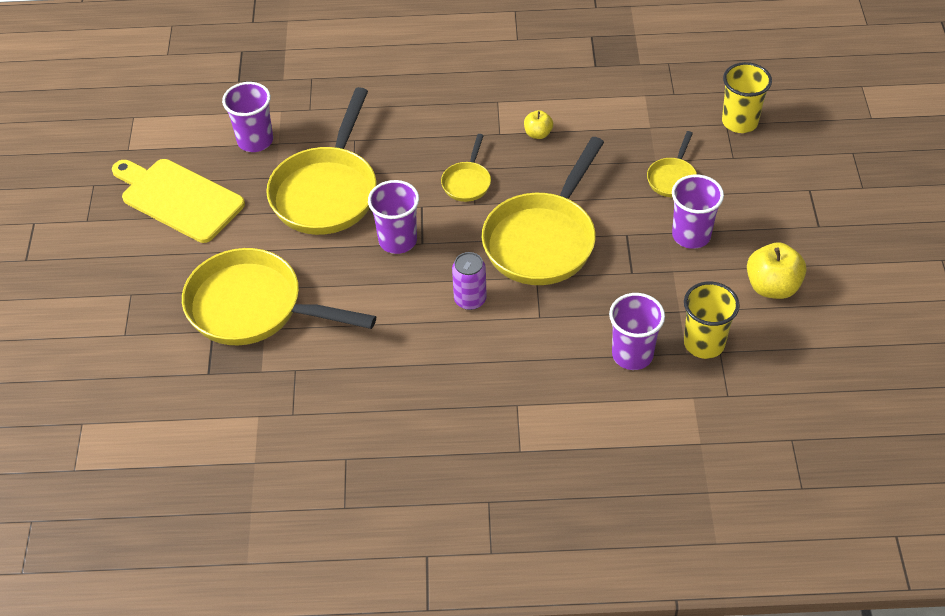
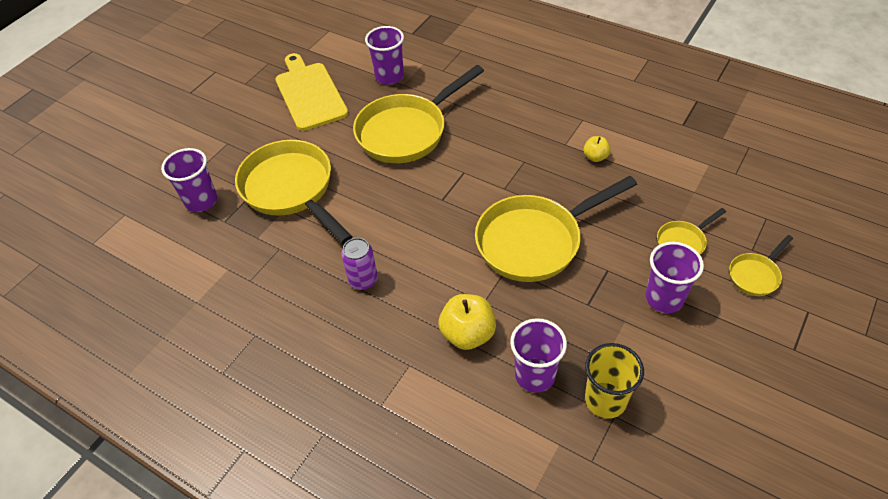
camera: 35 degrees right, 0 degrees up
(397, 240) = (426, 189): purple cup -> purple cup (201, 201)
(467, 182) = (511, 169): yellow pan -> yellow pan (755, 275)
(470, 299) = (442, 260): purple can -> purple can (363, 280)
(739, 122) = (780, 222): yellow cup -> none
(772, 287) = (707, 382): yellow apple -> yellow apple (468, 334)

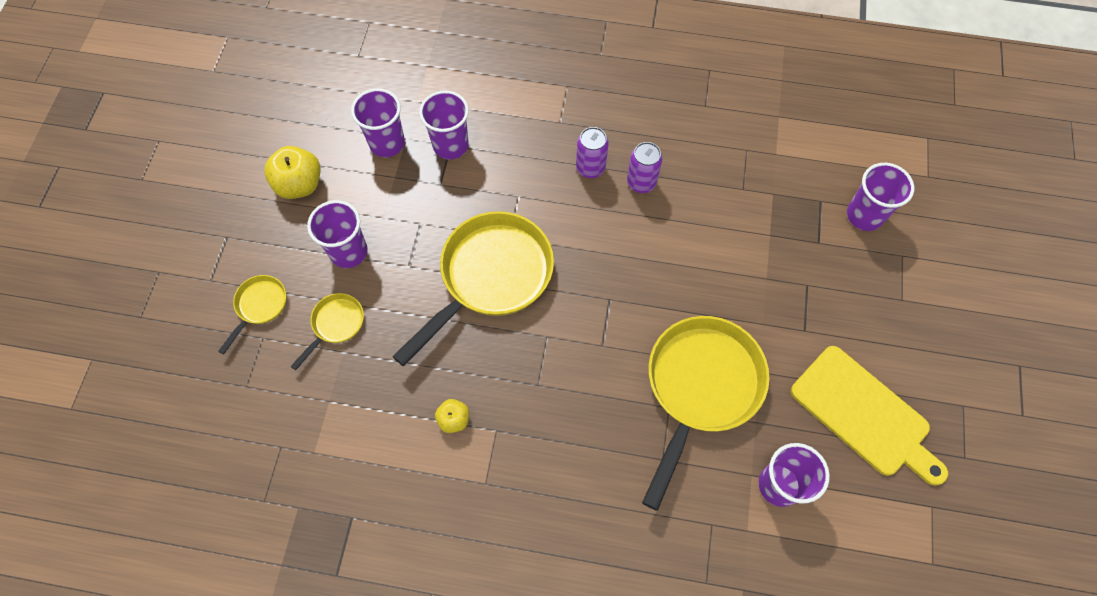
camera: 155 degrees right, 15 degrees up
(291, 190) = (780, 259): yellow pan -> none
(402, 307) = (590, 168): none -> purple can
(468, 334) = (520, 162): yellow apple -> yellow apple (300, 185)
(605, 400) = (387, 143): yellow cup -> purple cup

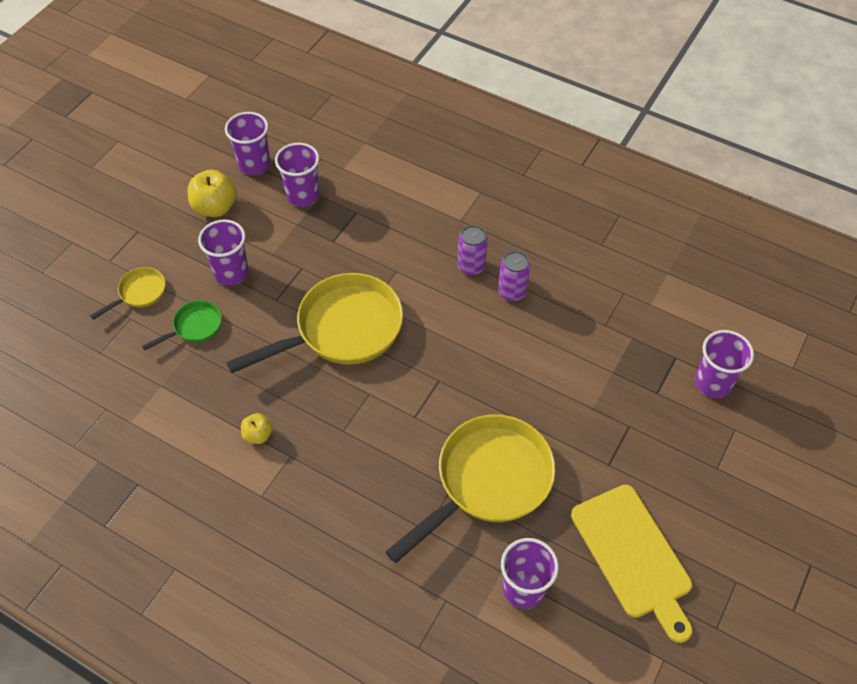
camera: 20 degrees right, 10 degrees down
(336, 324) = (194, 327): yellow pan -> green pan
(450, 145) = (356, 212): purple cup -> purple cup (254, 164)

